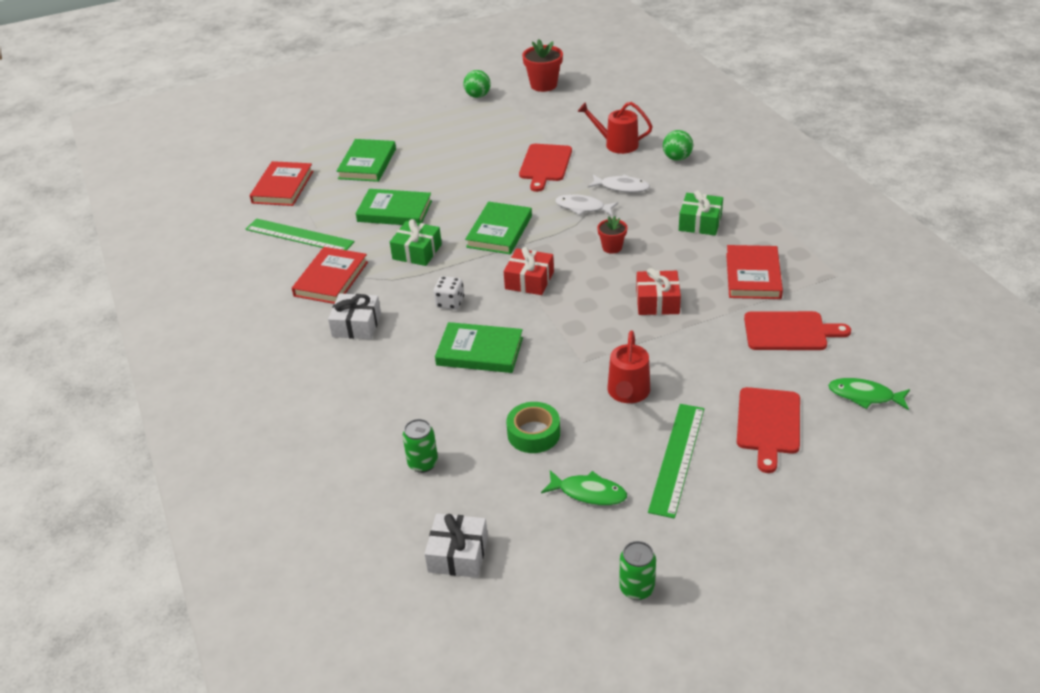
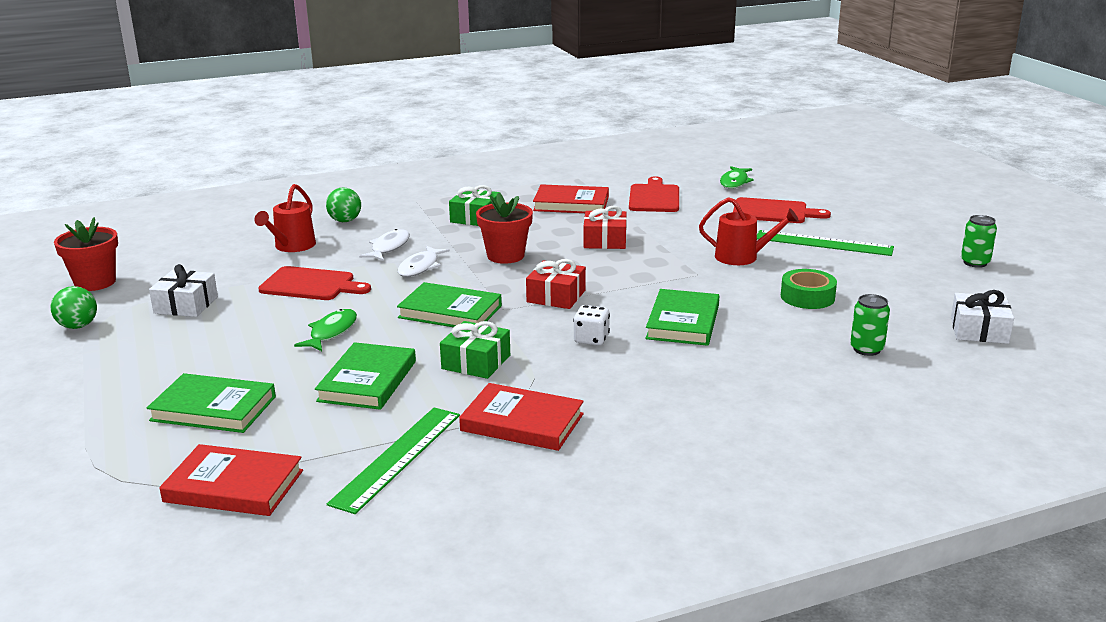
camera: 90 degrees left, 15 degrees down
(356, 325) = (630, 398): white gift -> white gift (186, 305)
(588, 493) = (877, 276): green fish -> green fish (331, 332)
(612, 247) = (505, 256): red flower pot -> red flower pot, size x1.68

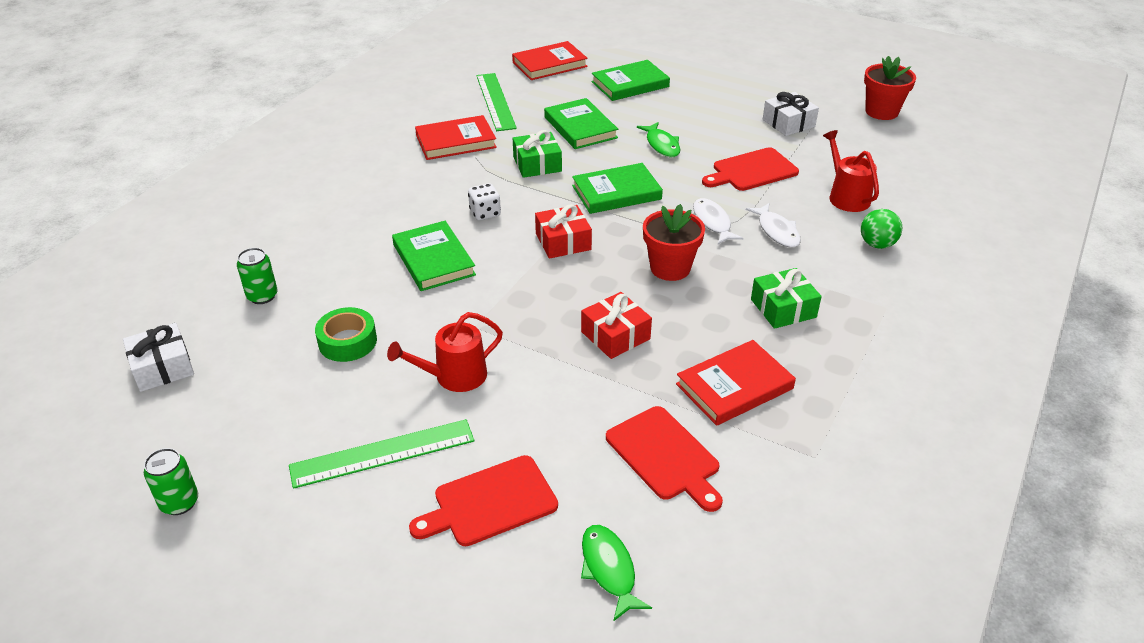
camera: 140 degrees right, 15 degrees up
(78, 326) = (808, 87): green ball -> none

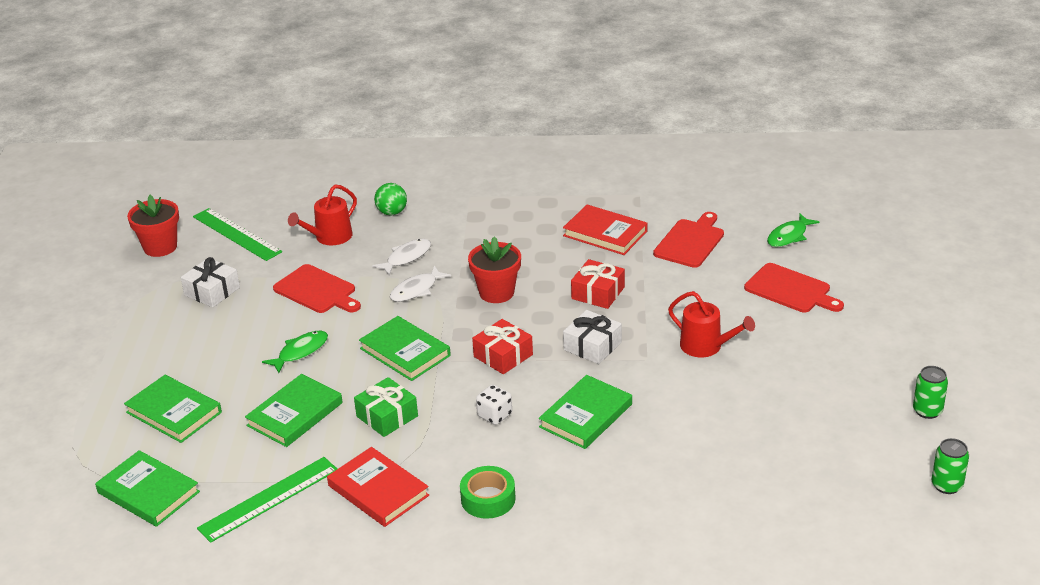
camera: 115 degrees left, 5 degrees down
(162, 367) = (843, 498): white gift -> white gift (592, 346)
(262, 296) = (718, 491): green can -> green can (947, 485)
(347, 341) = (721, 414): green tape -> green tape (488, 499)
(382, 453) = (800, 346): green ruler -> green ruler (236, 234)
(549, 64) = (148, 492): red book -> green book
(783, 308) = (505, 234): green gift -> none

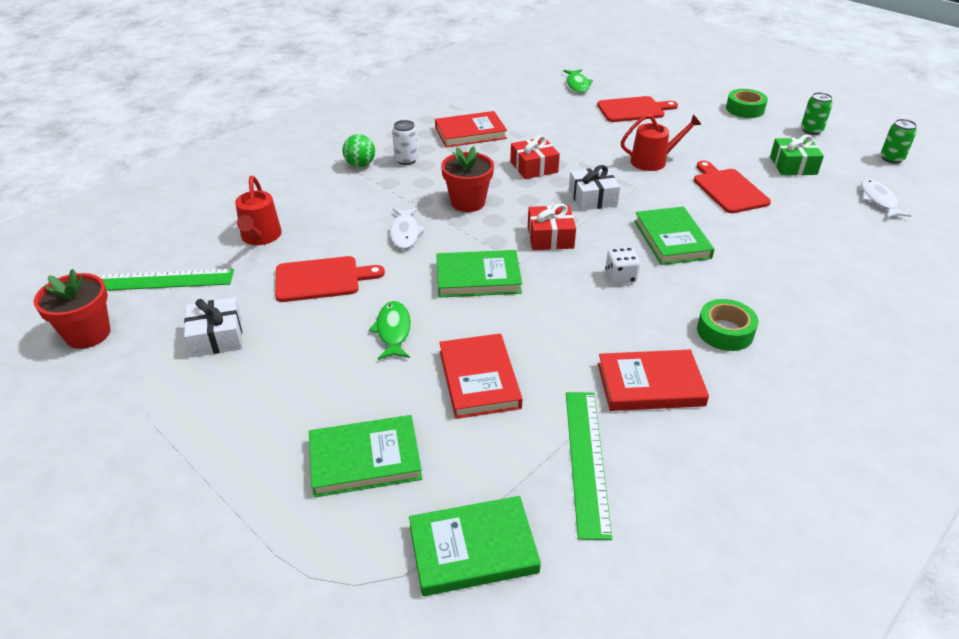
camera: 50 degrees left, 5 degrees up
(295, 414) = (479, 379): green book -> red book
(387, 416) = (552, 329): green gift -> green gift (793, 165)
(392, 212) = (284, 194): green ball -> green ball (360, 165)
(406, 257) = (355, 217): white fish -> white fish (878, 200)
(515, 231) = (406, 160): none -> white can
(690, 242) = (531, 113): red cutting board -> red cutting board (728, 189)
(906, 351) = (745, 109): none -> green tape

